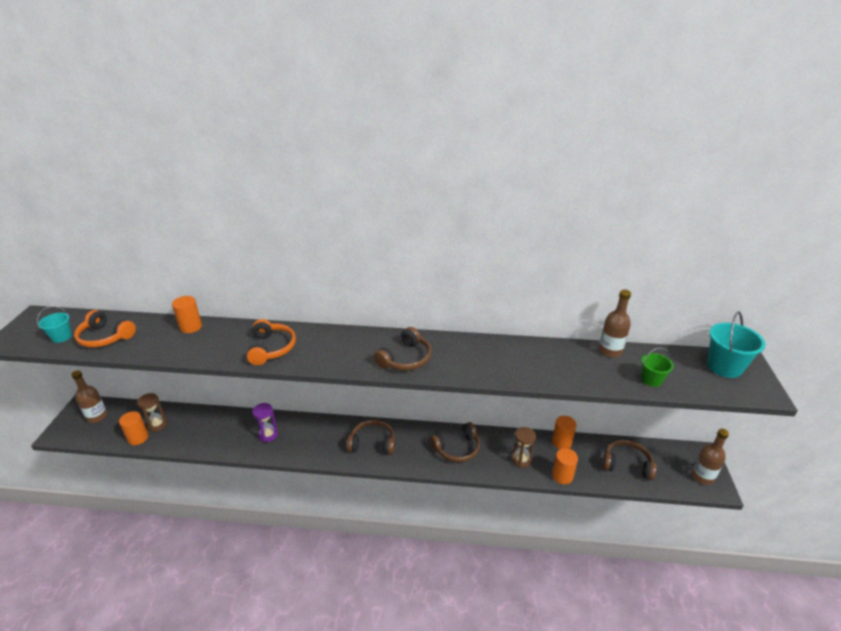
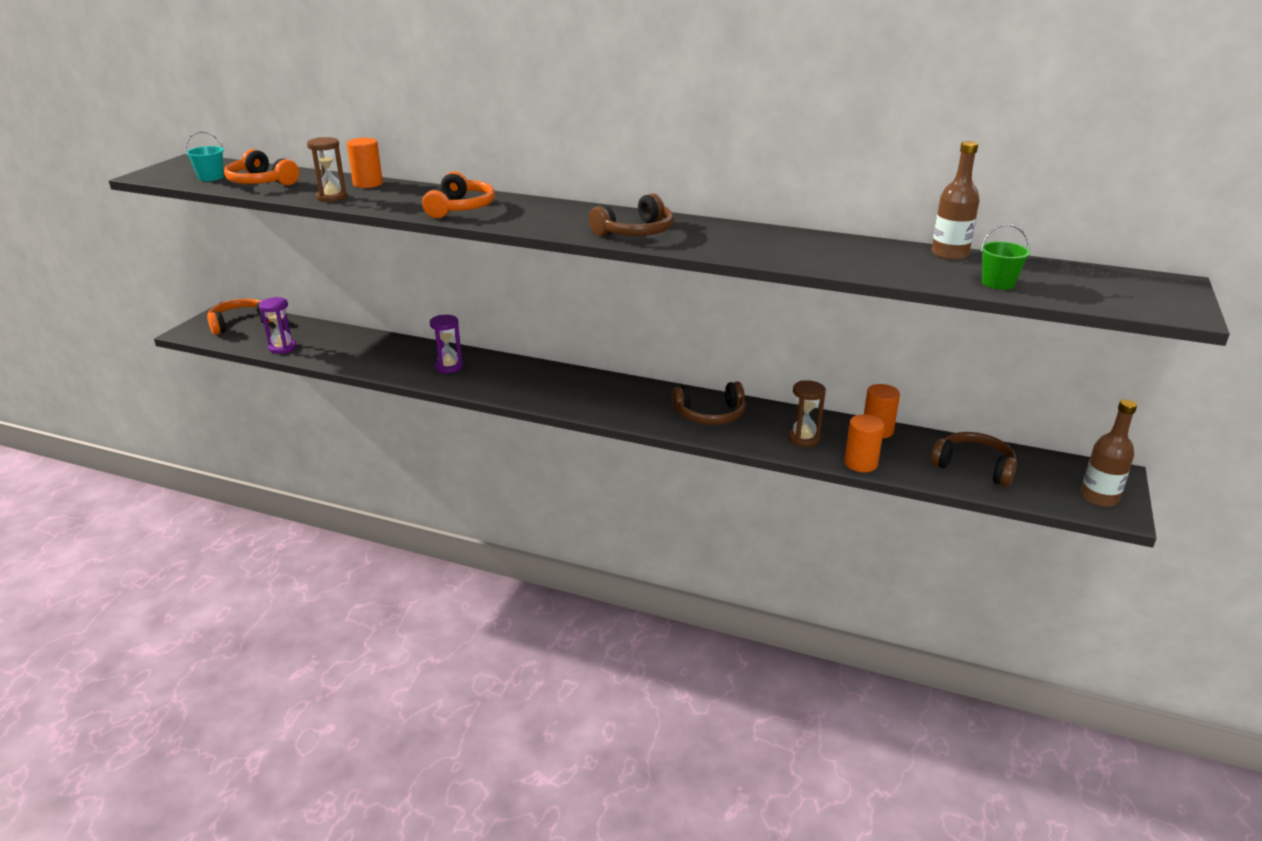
camera: 15 degrees right, 5 degrees down
(97, 416) = (240, 323): brown bottle -> orange headphones
(138, 438) = (282, 348): orange cylinder -> purple hourglass
(157, 424) = (310, 339): brown hourglass -> brown hourglass (332, 197)
(373, 443) = (589, 393): brown headphones -> none
(724, 367) = (1131, 284): turquoise bucket -> none

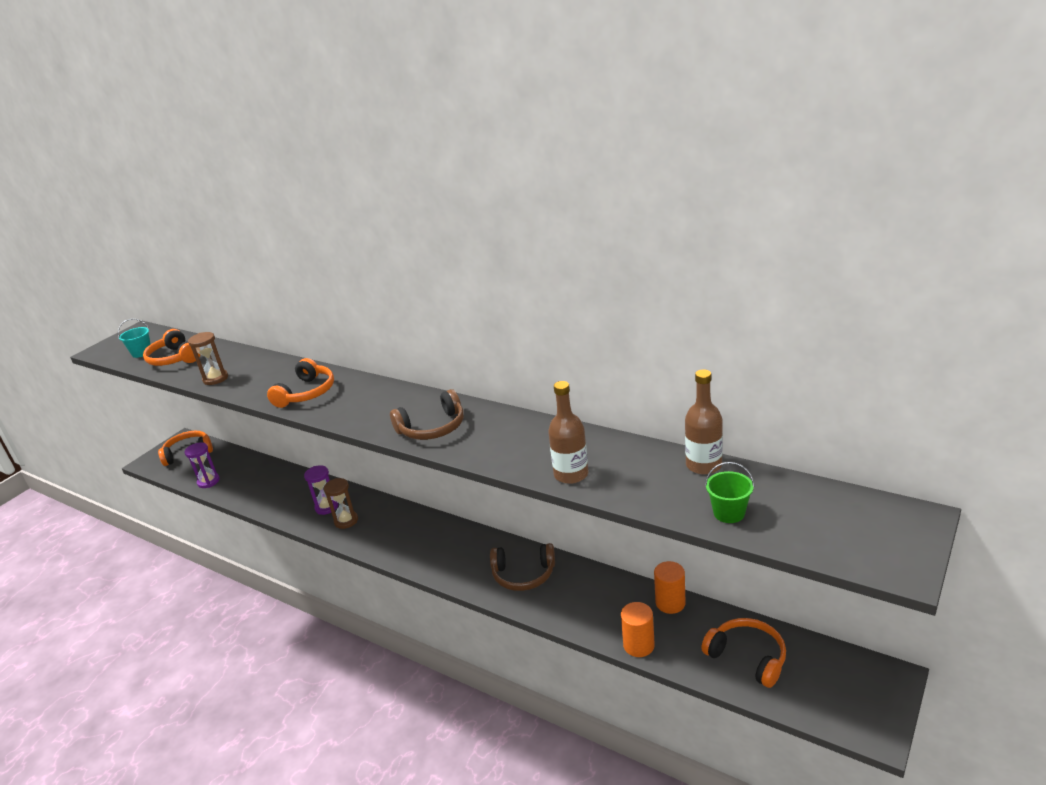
camera: 15 degrees right, 0 degrees up
(368, 184) = (252, 360): orange cylinder -> none
(803, 439) = (597, 610): brown hourglass -> brown hourglass (346, 521)
(974, 467) = (747, 657): brown headphones -> orange headphones
(1099, 497) = (862, 709): brown bottle -> brown bottle (571, 474)

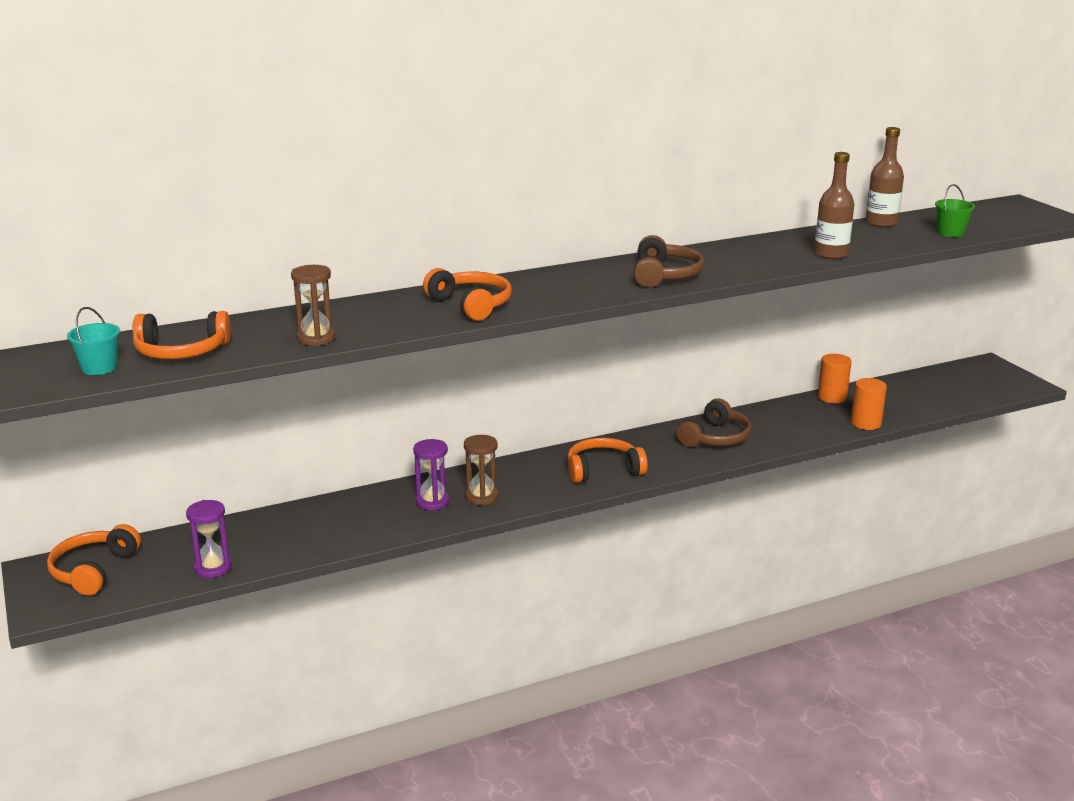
camera: 60 degrees left, 5 degrees down
(747, 657) = (922, 394): orange headphones -> orange headphones (603, 470)

